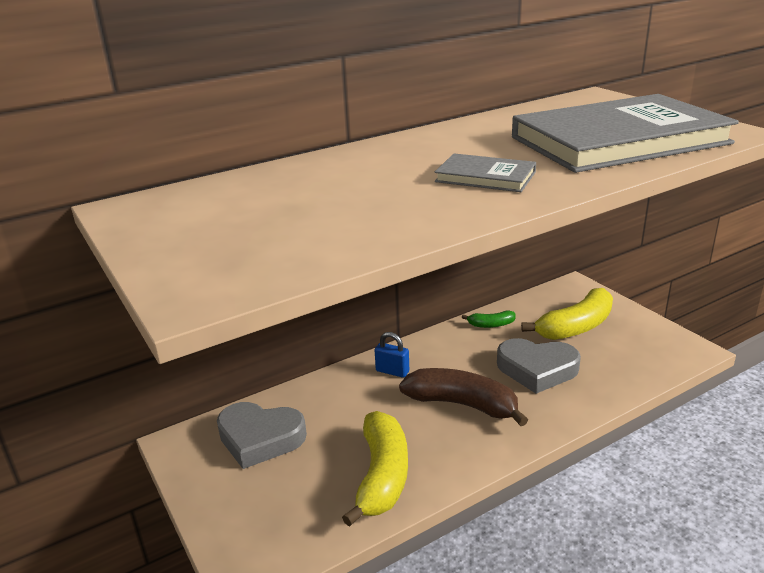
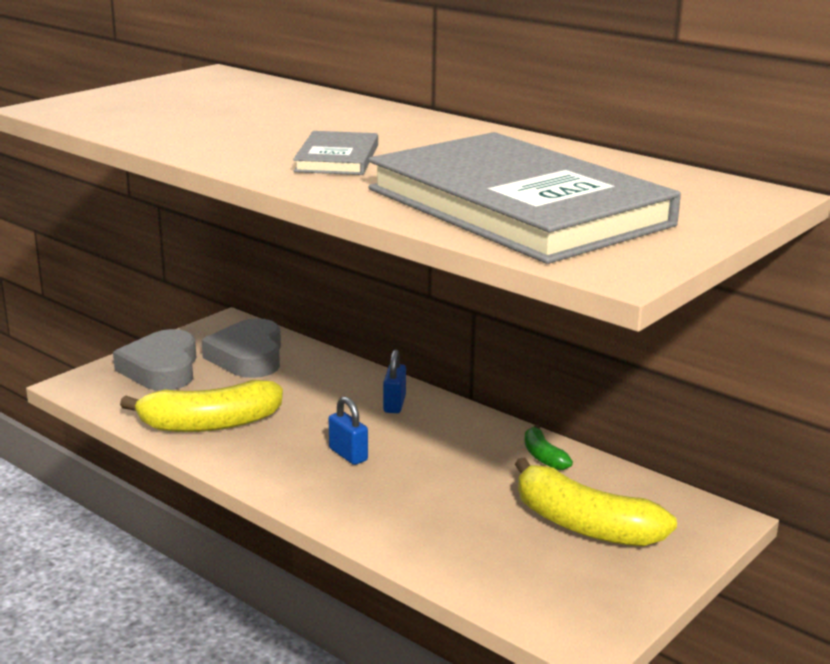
camera: 70 degrees right, 5 degrees down
(462, 404) = (348, 455): brown banana -> blue padlock
(537, 369) = (450, 499): grey heart -> grey heart (161, 368)

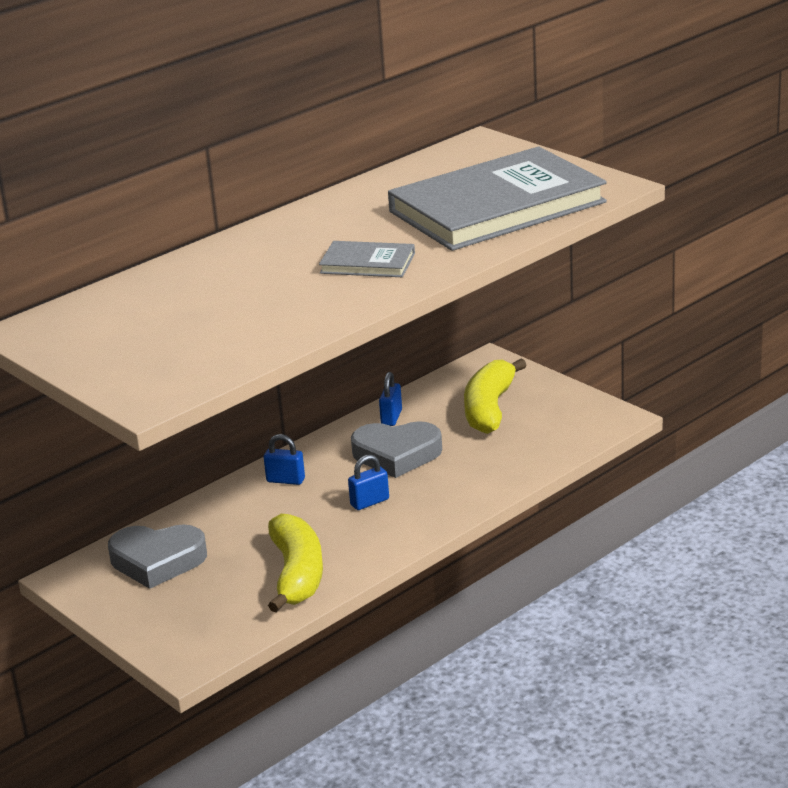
camera: 80 degrees left, 5 degrees up
(161, 368) = (167, 612): grey heart -> grey heart (397, 454)
(543, 456) = (391, 417): green banana -> blue padlock
(584, 525) = (489, 408): yellow banana -> yellow banana turned 150 degrees clockwise

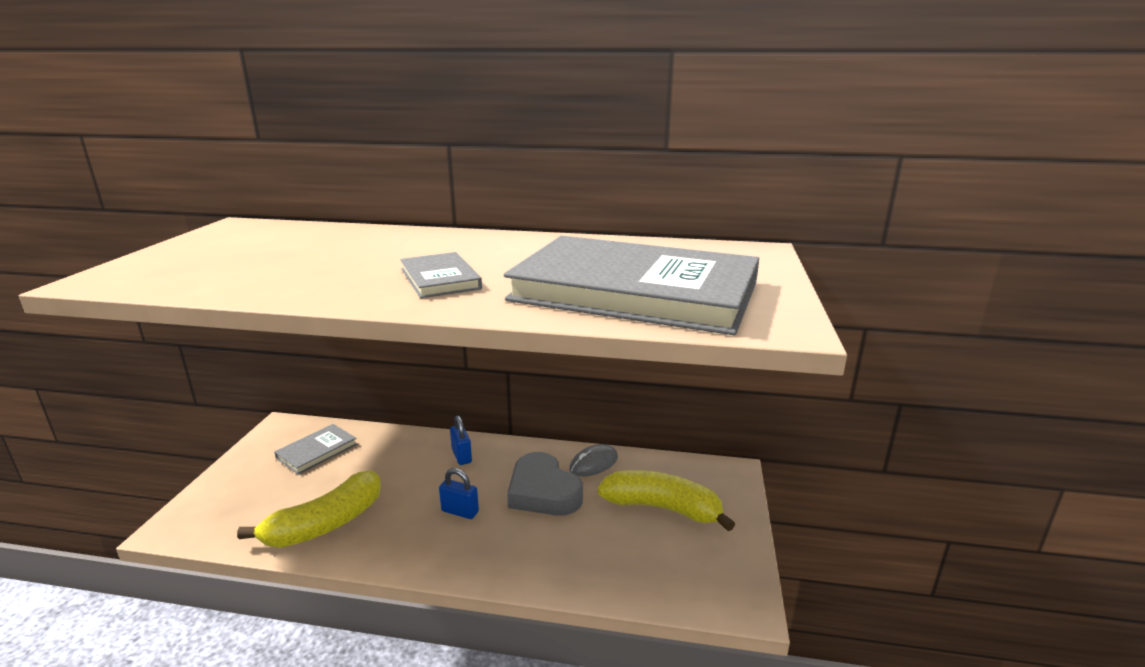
camera: 50 degrees right, 5 degrees down
(157, 561) = (317, 451): grey heart -> grey book
(391, 417) = (593, 463): blue padlock -> grey mouse
(489, 408) = (663, 508): yellow banana -> yellow banana turned 45 degrees clockwise

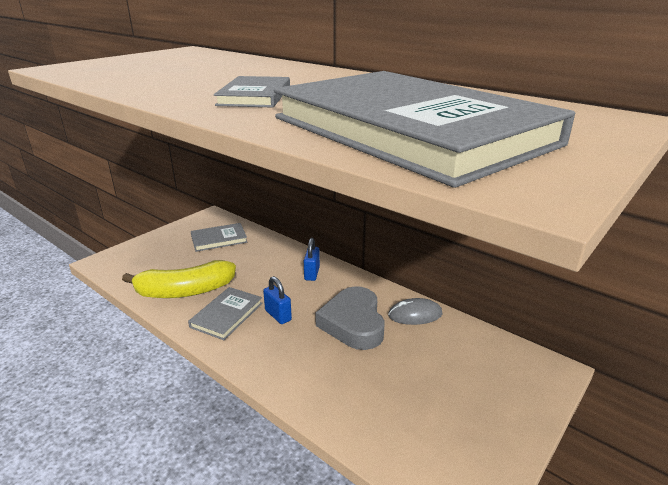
camera: 30 degrees right, 5 degrees up
(401, 532) = (226, 315): none -> grey book
(663, 508) = (451, 377): yellow banana -> none

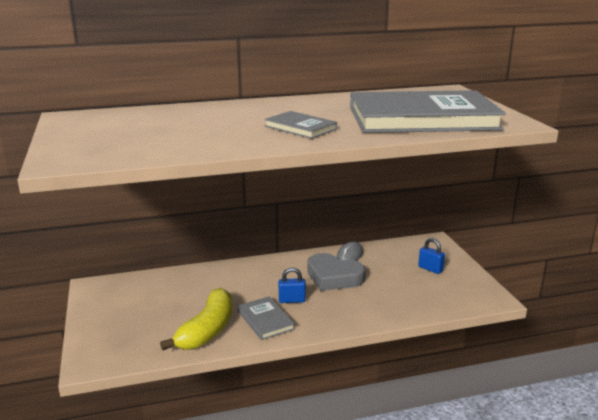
camera: 55 degrees left, 5 degrees down
(219, 239) = (144, 293): grey book -> none
(312, 273) = (258, 271): blue padlock -> blue padlock (430, 269)

